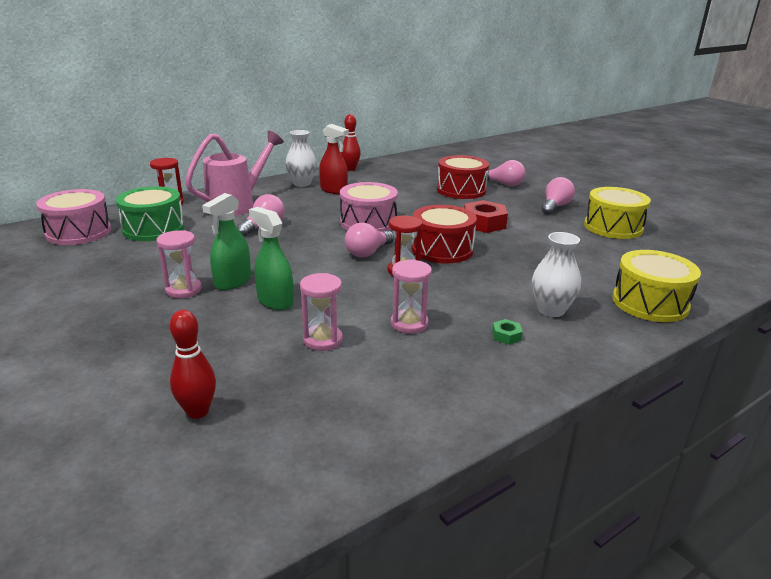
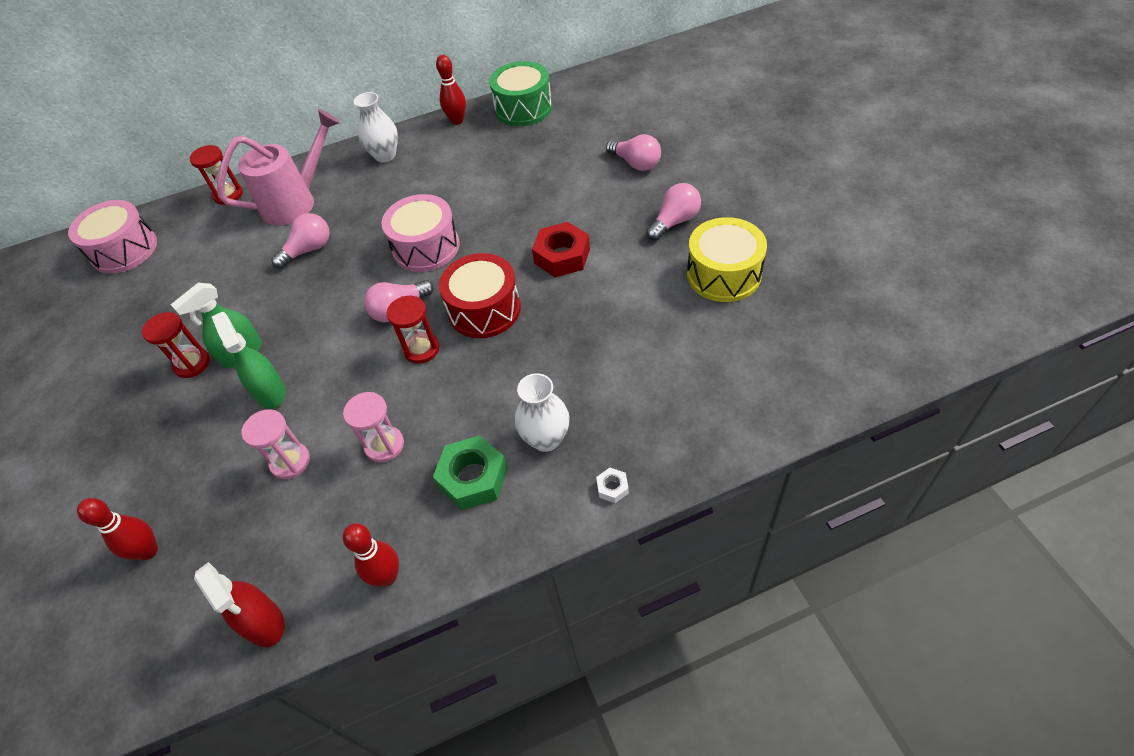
camera: 20 degrees right, 25 degrees up
(153, 229) = (197, 247): green drum -> green drum (523, 108)
(183, 290) = (192, 364): pink hourglass -> red hourglass
(334, 190) = (416, 172): red spray bottle -> red spray bottle (264, 623)
(461, 190) = (572, 176): red drum -> none
(473, 402) = (387, 576): none -> red bowling pin
(506, 336) = (473, 478): green nut -> green nut, size x2.15
(630, 331) = (612, 487): none -> white nut
(650, 303) = (669, 438): yellow drum -> none

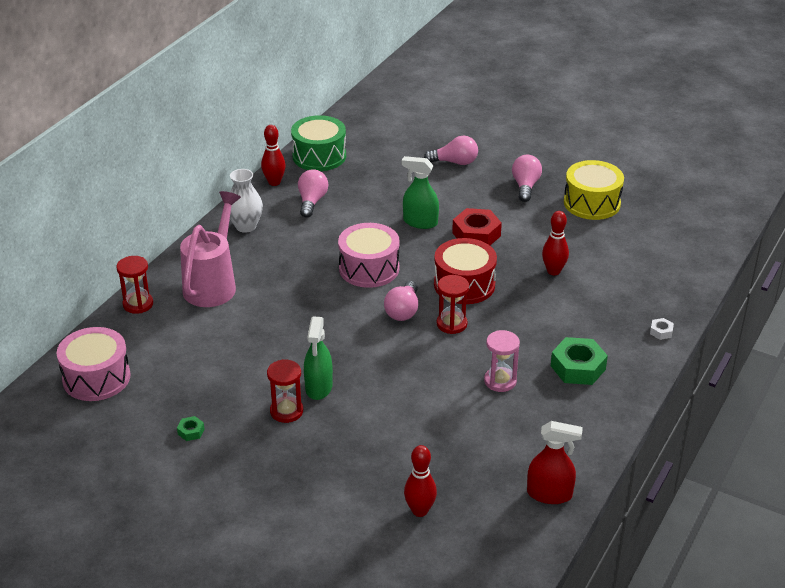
camera: 45 degrees left, 15 degrees down
(113, 340) = (191, 431): none -> green nut
(270, 392) = (376, 395): green spray bottle -> green spray bottle (420, 222)
(290, 462) = (449, 420): pink hourglass -> none
(308, 250) = (274, 308): pink light bulb -> pink light bulb (312, 202)
(387, 576) = (591, 435): red bowling pin -> red bowling pin (553, 271)
(546, 439) = (595, 329): white vase -> none

